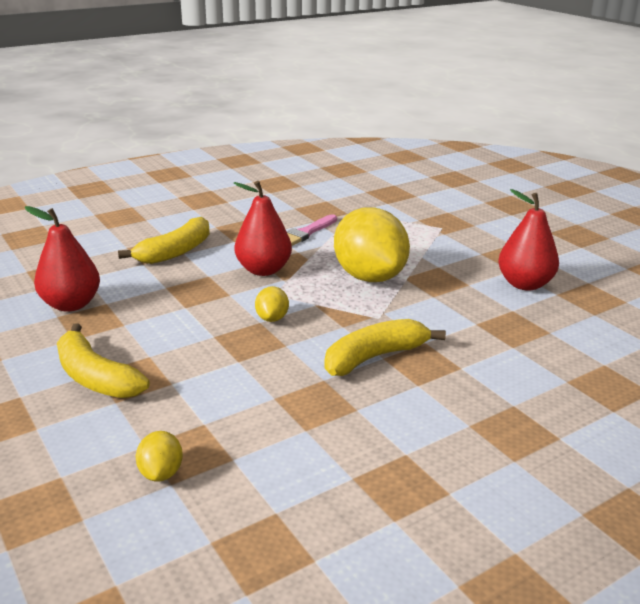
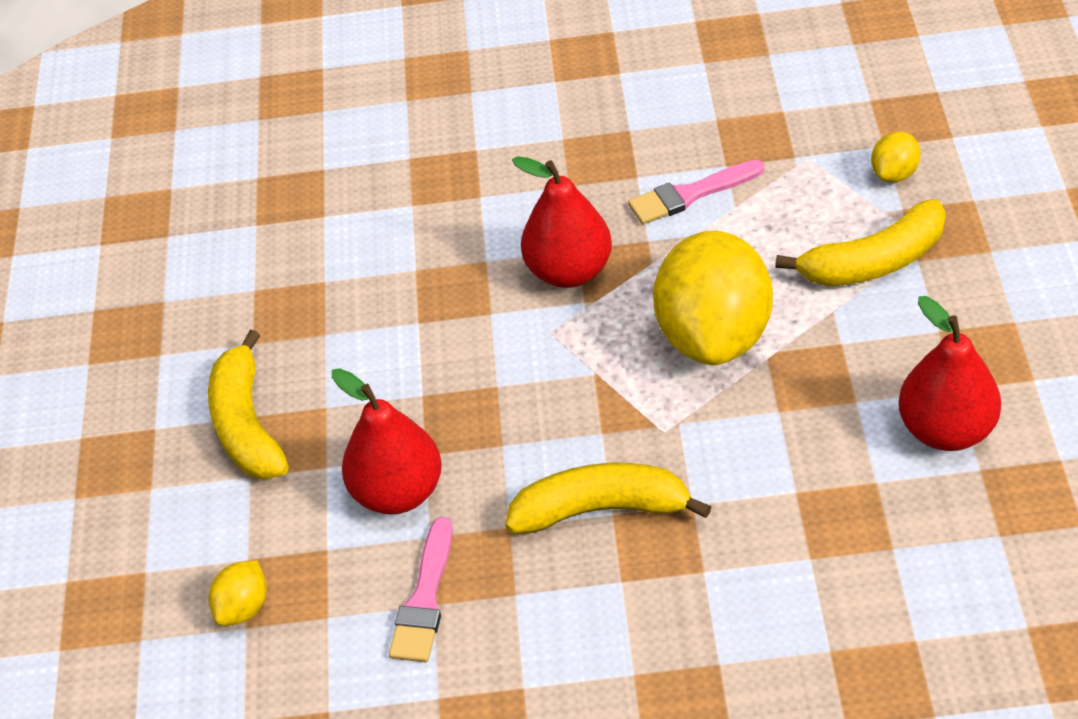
camera: 35 degrees right, 20 degrees up
(71, 304) = (280, 271): red pear -> red pear (398, 492)
(175, 252) = (470, 189): yellow banana -> yellow banana (874, 262)
(272, 318) = (516, 384): yellow lemon -> yellow lemon (894, 173)
(297, 429) = (425, 599): none -> pink brush

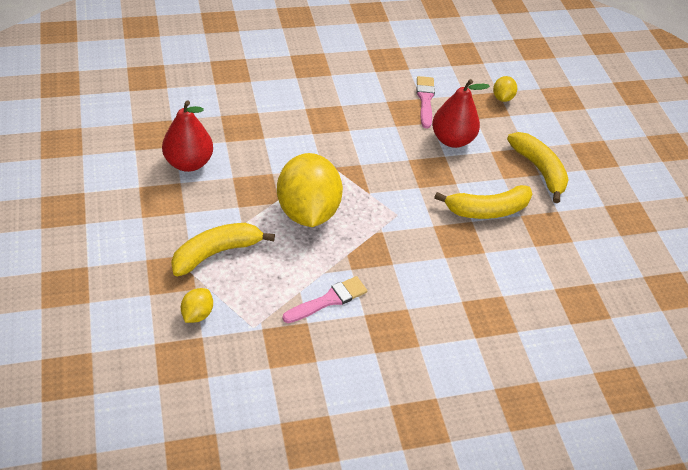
camera: 160 degrees right, 0 degrees up
(569, 271) = (394, 249): red pear -> none
(601, 509) = (355, 131): yellow banana -> yellow banana (487, 210)

